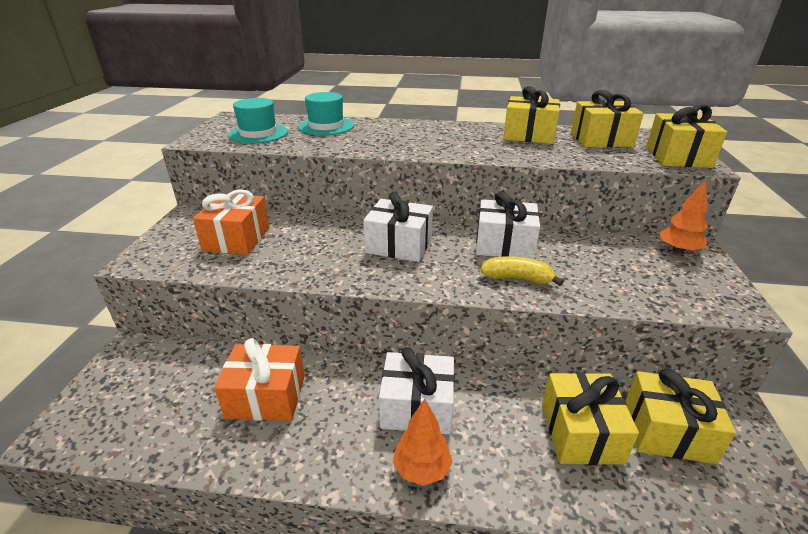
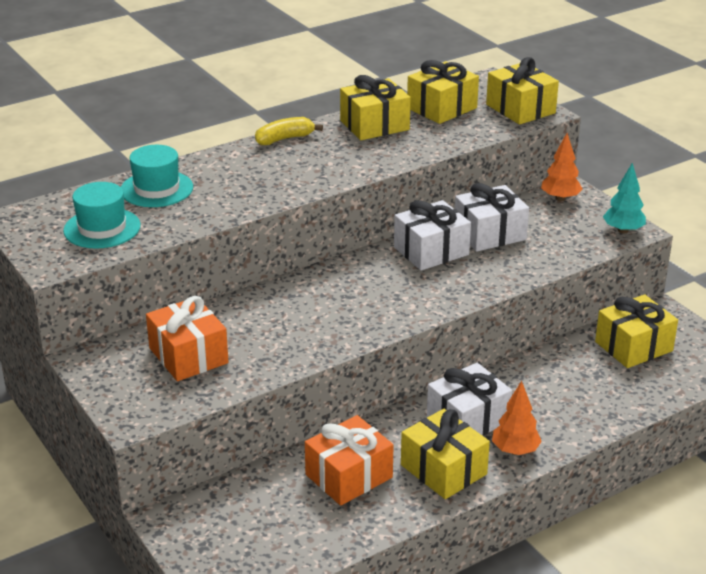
camera: 40 degrees left, 0 degrees up
(399, 245) = (347, 291): white gift -> white gift (489, 234)
(517, 278) = (475, 276): yellow banana -> yellow banana (284, 139)
(580, 432) = (586, 375): yellow gift -> yellow gift (443, 469)
(726, 302) = (623, 230): none -> turquoise tree

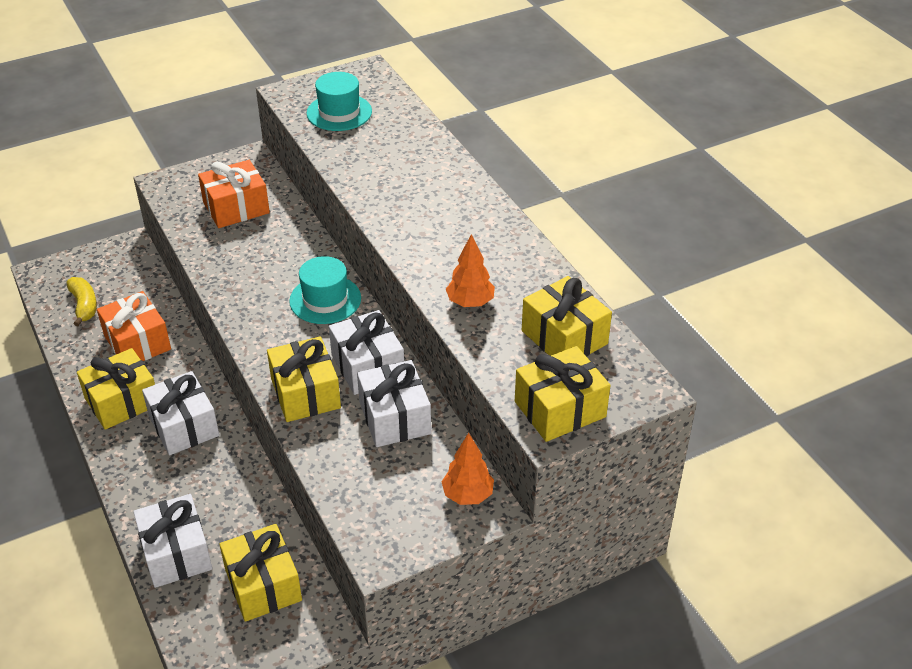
camera: 95 degrees right, 10 degrees up
(156, 189) = (402, 138): turquoise hat -> turquoise hat (325, 299)
(284, 139) = (494, 214): yellow banana -> yellow banana (84, 305)
(374, 125) = (521, 279): yellow gift -> yellow gift (305, 393)
(515, 450) = (128, 454): orange tree -> orange tree (470, 302)
(621, 398) = (176, 553): none -> white gift
(623, 230) = (381, 544): turquoise tree -> none

